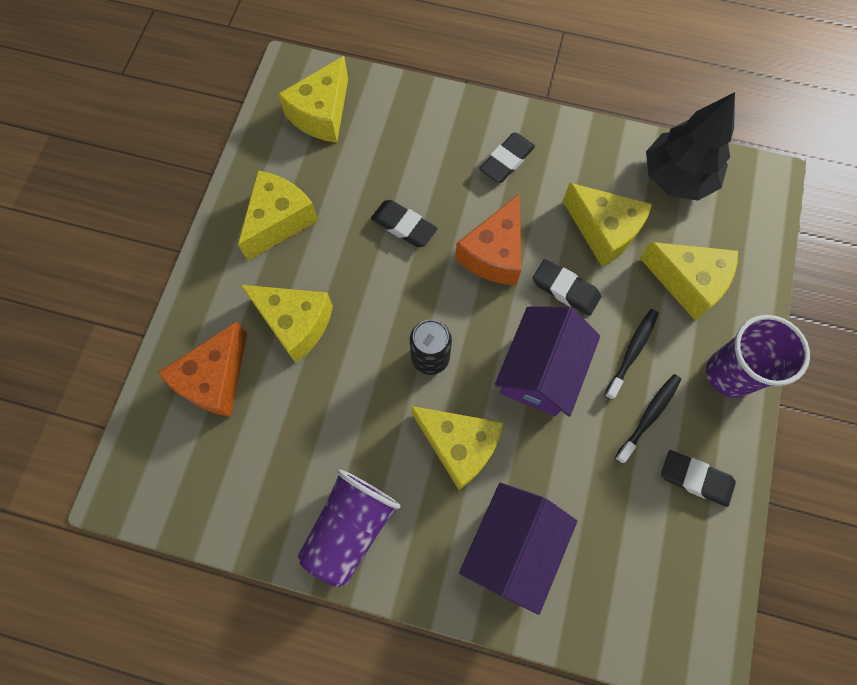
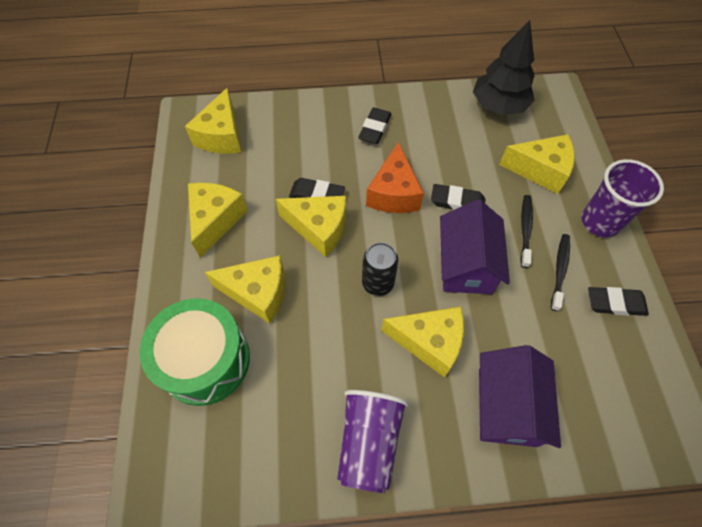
camera: 20 degrees left, 10 degrees down
(215, 379) = (205, 360): orange cheese -> green drum
(603, 231) = (465, 154): yellow cheese -> yellow cheese (319, 228)

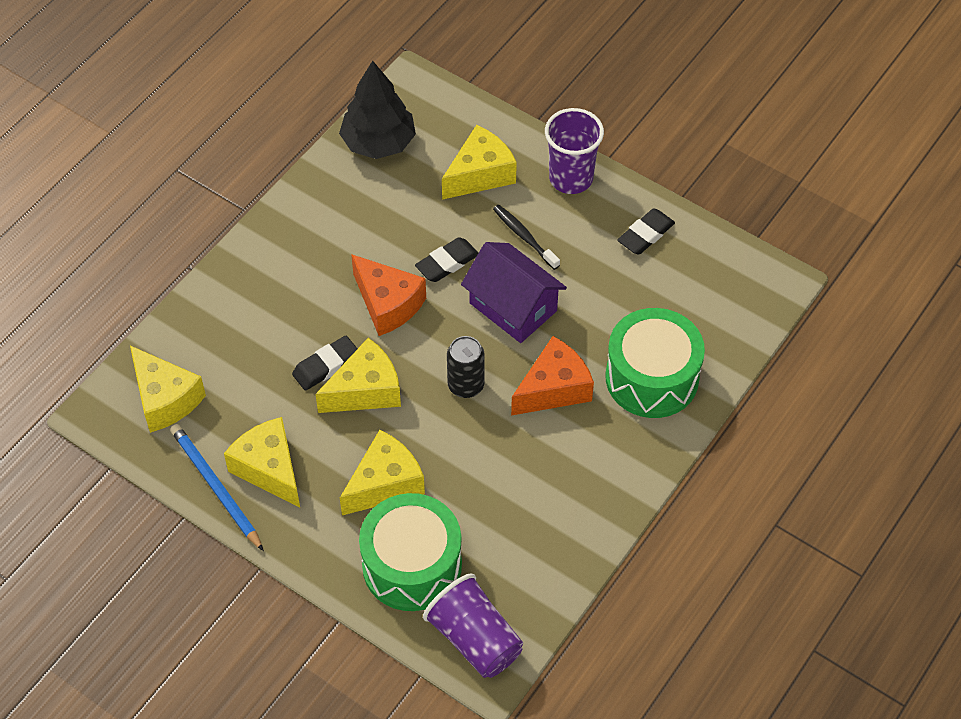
camera: 50 degrees left, 5 degrees down
(179, 203) = (215, 487): none -> blue pencil
(369, 442) = (593, 491): purple cup -> purple cup (475, 639)
(375, 128) = (298, 262): black eraser -> none
(429, 342) = (553, 388): yellow cheese -> orange cheese
(506, 406) = (652, 377): purple house -> green drum
(560, 270) = (583, 246): black toothbrush -> none

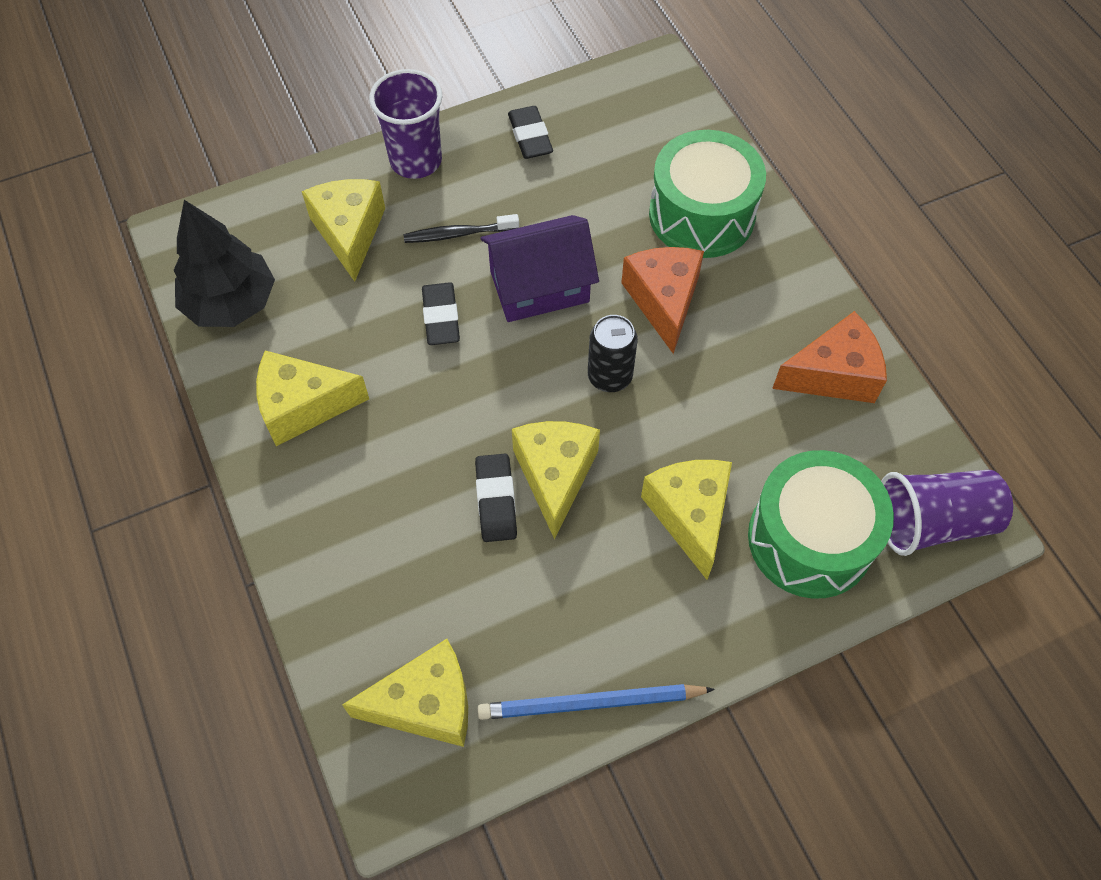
camera: 60 degrees left, 5 degrees up
(269, 469) = (600, 629): yellow cheese -> yellow cheese (303, 406)
(388, 304) = (455, 398): orange cheese -> orange cheese (833, 374)

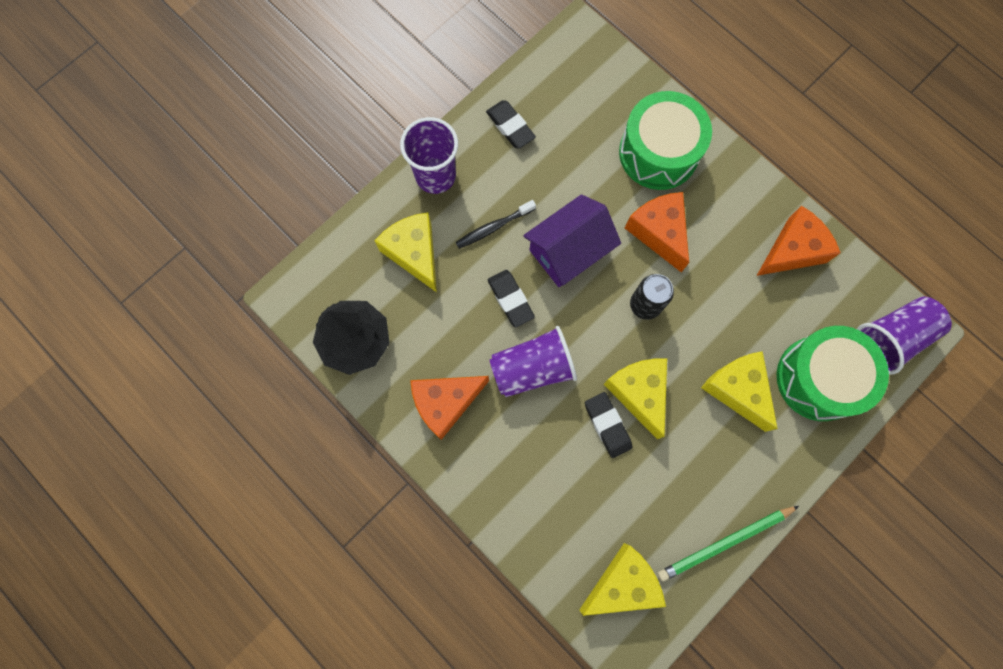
camera: 20 degrees left, 15 degrees up
(303, 406) = (446, 403): yellow cheese -> orange cheese
(431, 402) = (532, 368): none -> purple cup
(590, 703) = (725, 543): blue pencil -> green pencil

